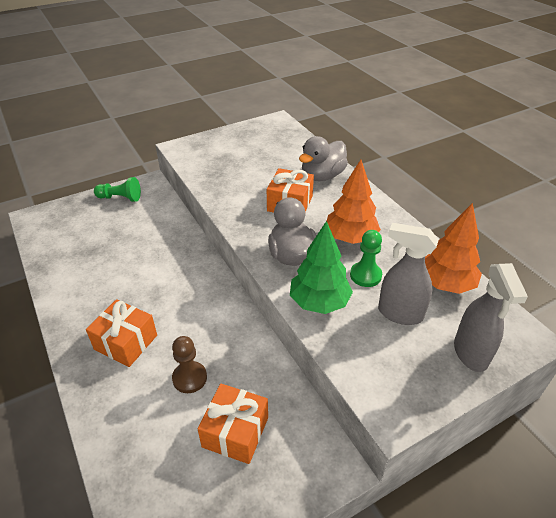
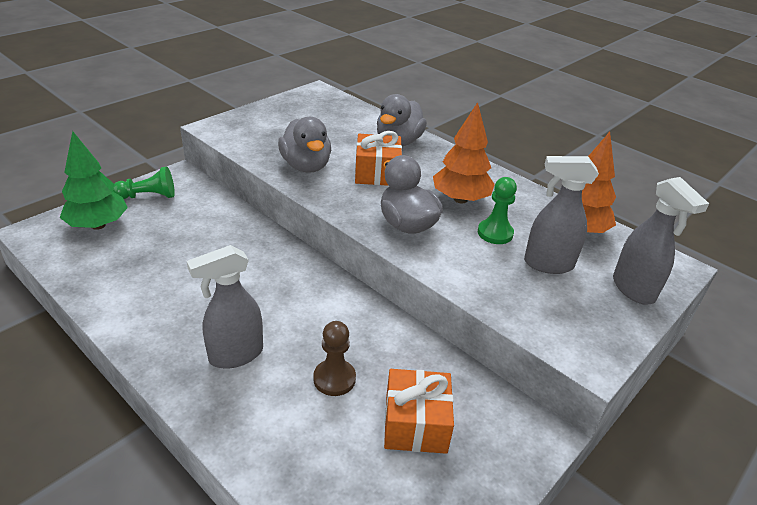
camera: 20 degrees left, 5 degrees down
(126, 342) = (235, 355): orange gift -> grey spray bottle
(234, 190) = (306, 166): none -> grey duck
(319, 302) = (460, 266): green tree -> green tree (98, 225)

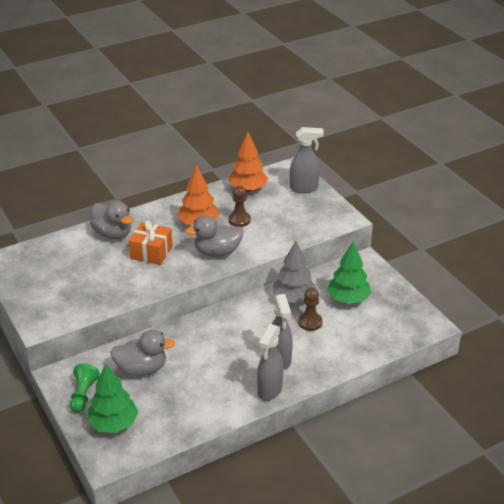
camera: 70 degrees left, 0 degrees up
(306, 166) = (126, 284): grey duck -> grey duck (142, 369)
(386, 348) = (293, 298): none -> grey tree
(415, 424) = (348, 299): orange gift -> green tree
(495, 233) = (239, 220): green pawn -> brown pawn
(547, 264) = (274, 209): grey spray bottle -> grey spray bottle (269, 390)

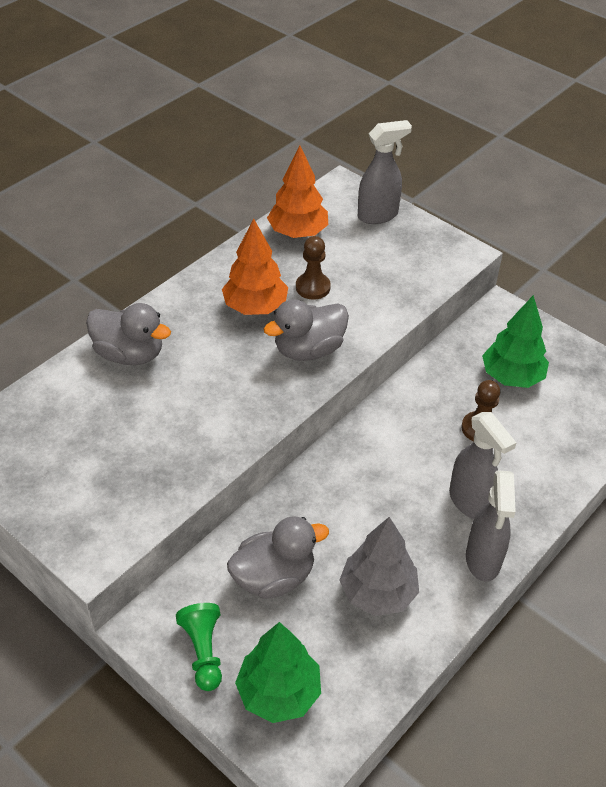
camera: 20 degrees left, 10 degrees up
(151, 252) = (208, 373): orange gift -> none
(293, 298) = (436, 394): grey tree -> grey tree (378, 593)

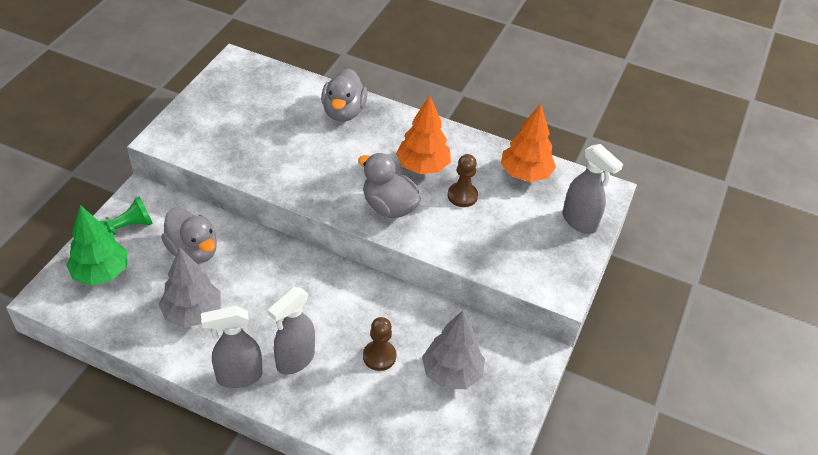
camera: 70 degrees right, 0 degrees up
(511, 377) = (451, 373): green tree -> grey tree

